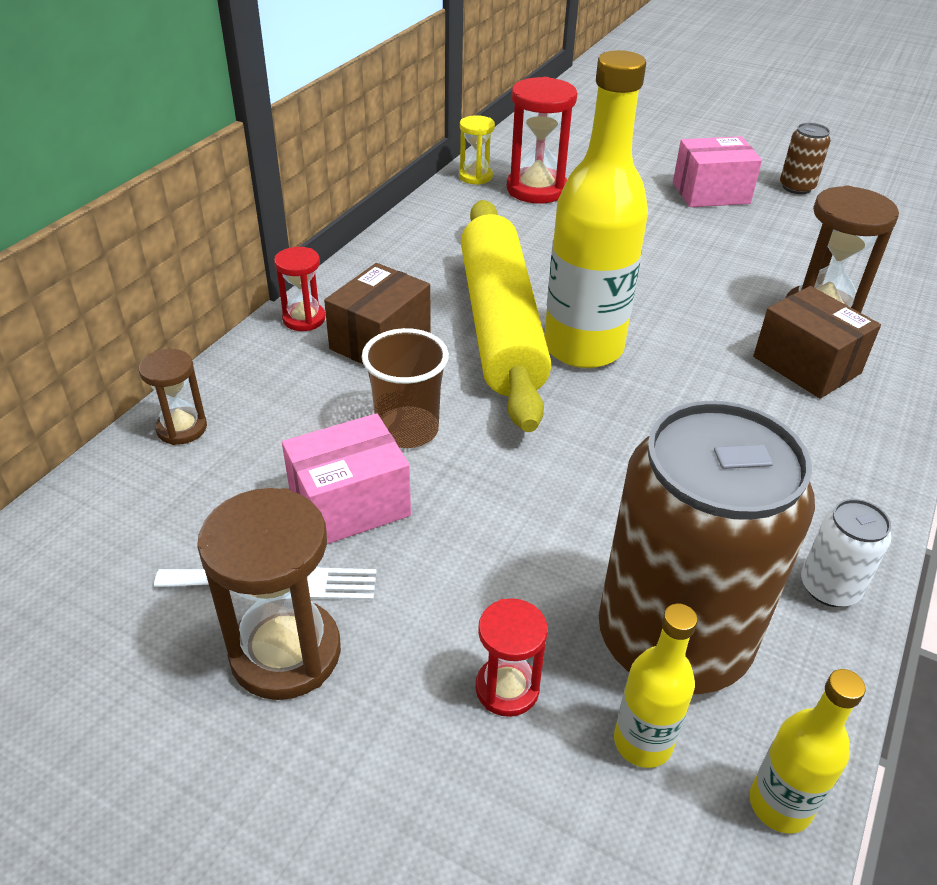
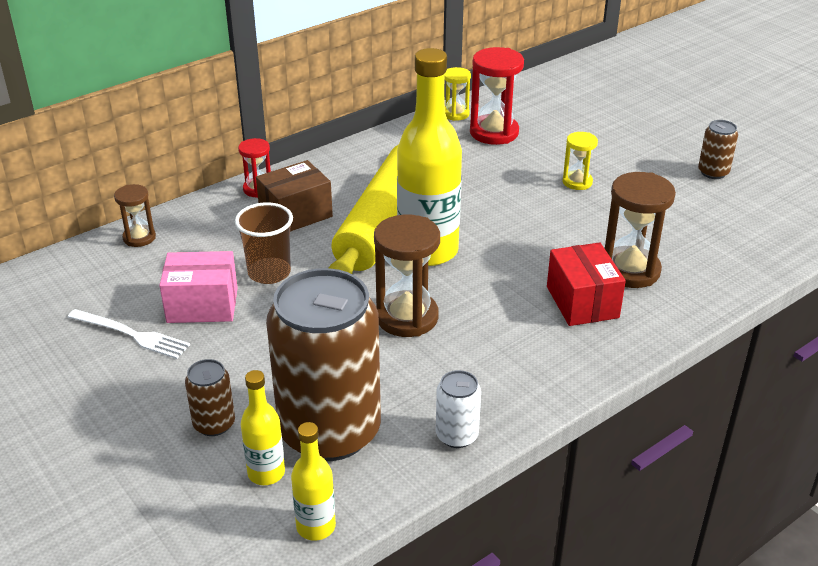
camera: 25 degrees right, 5 degrees down
(285, 653) = (112, 370): brown hourglass -> brown hourglass (407, 317)
(507, 688) = (214, 424): red hourglass -> brown can
(674, 226) = (577, 182): none -> yellow hourglass
(711, 193) = (633, 162): pink box -> none
(806, 365) = (582, 302): brown box -> red box

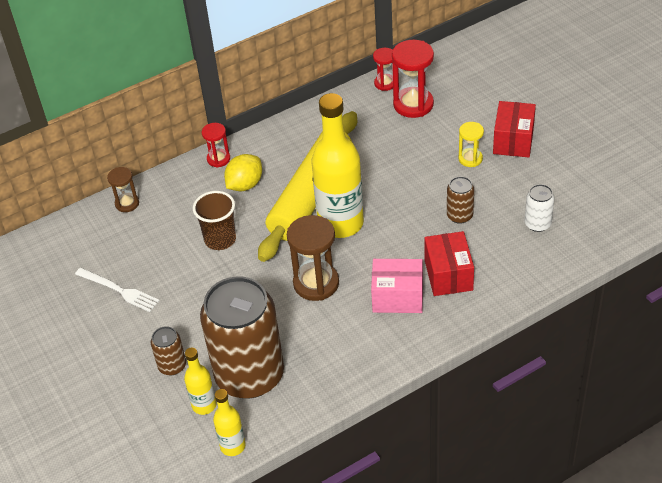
camera: 10 degrees right, 10 degrees up
(202, 305) = (170, 267): pink box -> pink box (397, 297)
(296, 214) = (245, 185): brown box -> yellow lemon
(455, 114) = (385, 83): yellow hourglass -> red hourglass
(457, 435) = (336, 383): white can -> white can (537, 224)
(624, 164) = (513, 140): none -> red box
(630, 270) = (492, 247): brown hourglass -> none
(713, 172) = (584, 151): brown can -> brown can (459, 215)

